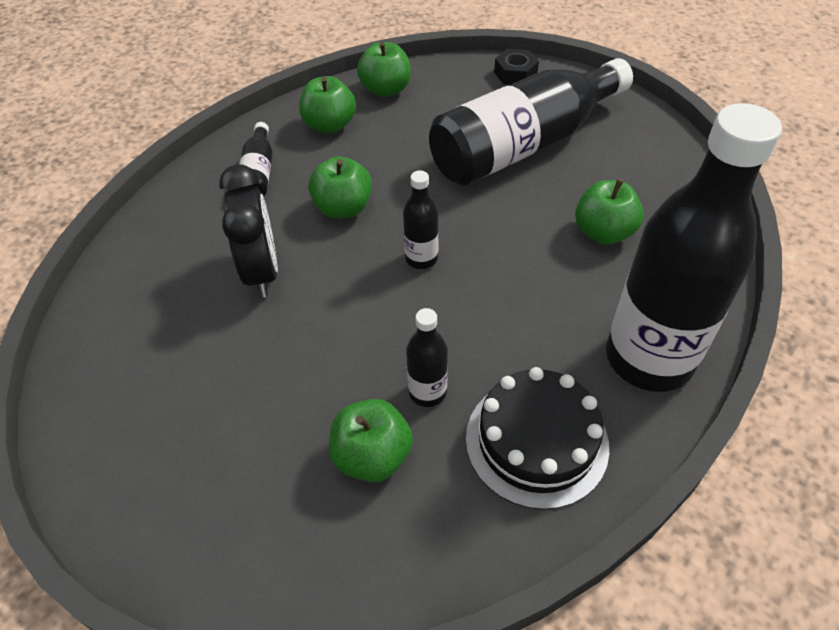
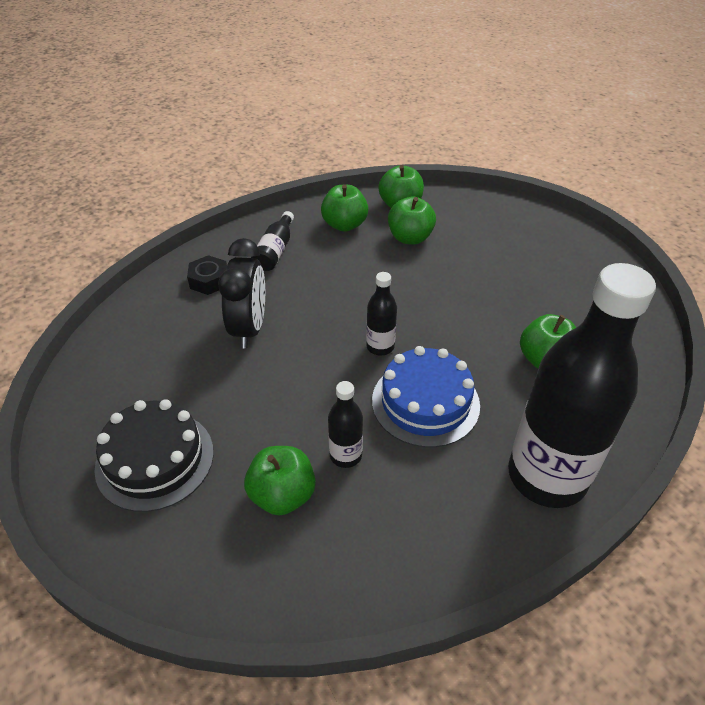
camera: 15 degrees right, 5 degrees down
(343, 208) = (331, 292): green apple -> green apple (410, 238)
(494, 310) = (425, 402): none -> blue cake
(515, 74) = (515, 212): black nut -> black nut (209, 280)
(524, 145) = (501, 272): black bottle -> none
(536, 441) = (422, 519): black cake -> black cake (155, 459)

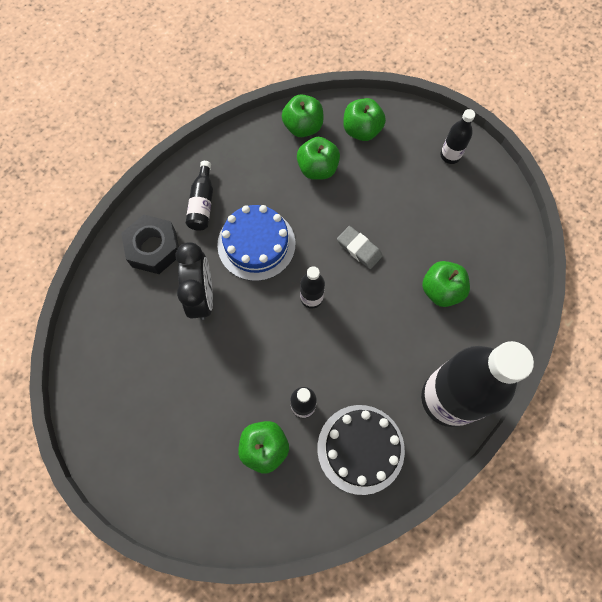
camera: 10 degrees left, 25 degrees up
(155, 459) = (163, 435): black cake -> black cake (360, 449)
(209, 280) = (154, 248): black nut -> black nut, size x1.55
(344, 225) = (257, 160): green apple -> green apple (361, 130)
(425, 402) = (354, 347): blue cake -> blue cake (256, 244)
(446, 309) = (359, 249): none -> grey eraser
(563, 244) = (450, 155): none -> black bottle

